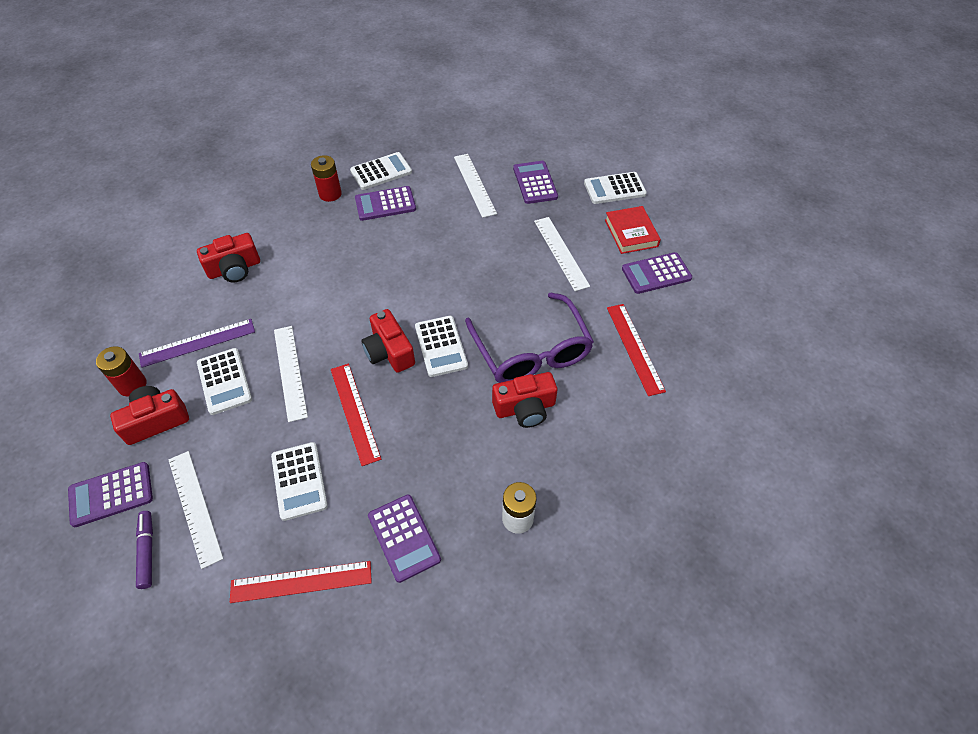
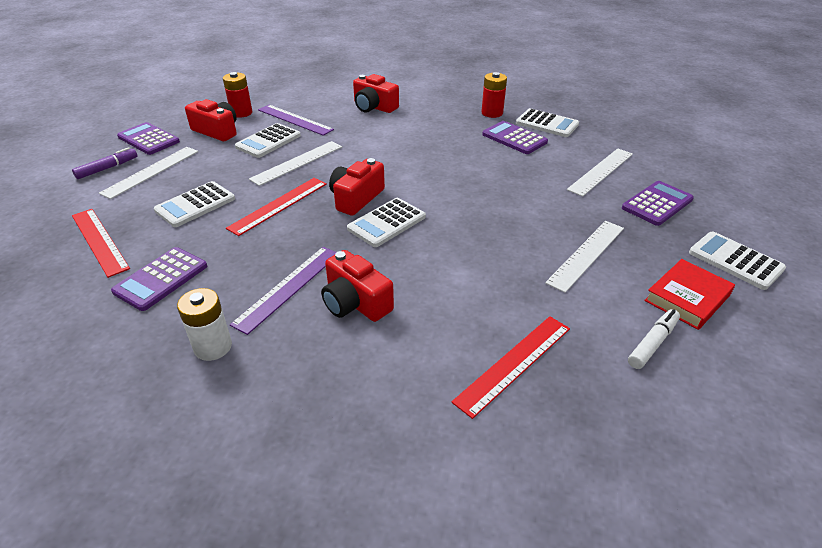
camera: 60 degrees right, 15 degrees down
(478, 445) = (288, 287): none -> purple ruler
(531, 351) = (432, 281): purple glasses -> none
(656, 274) = (652, 343): purple calculator -> white marker

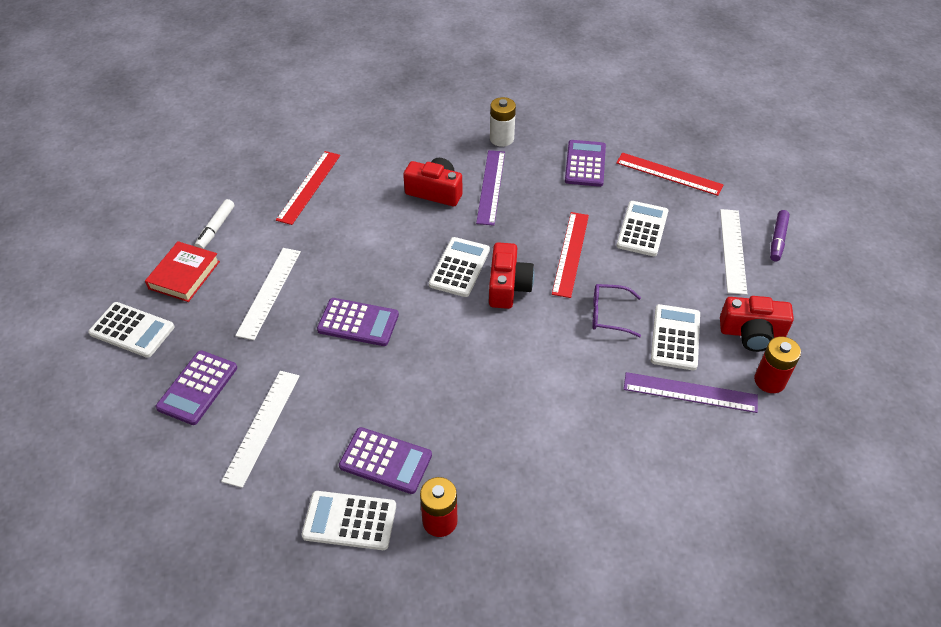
camera: 155 degrees right, 10 degrees up
(148, 139) = (802, 291): purple calculator -> purple calculator (358, 322)
(297, 162) = (608, 314): white ruler -> purple glasses
(374, 107) = (616, 467): red camera -> none

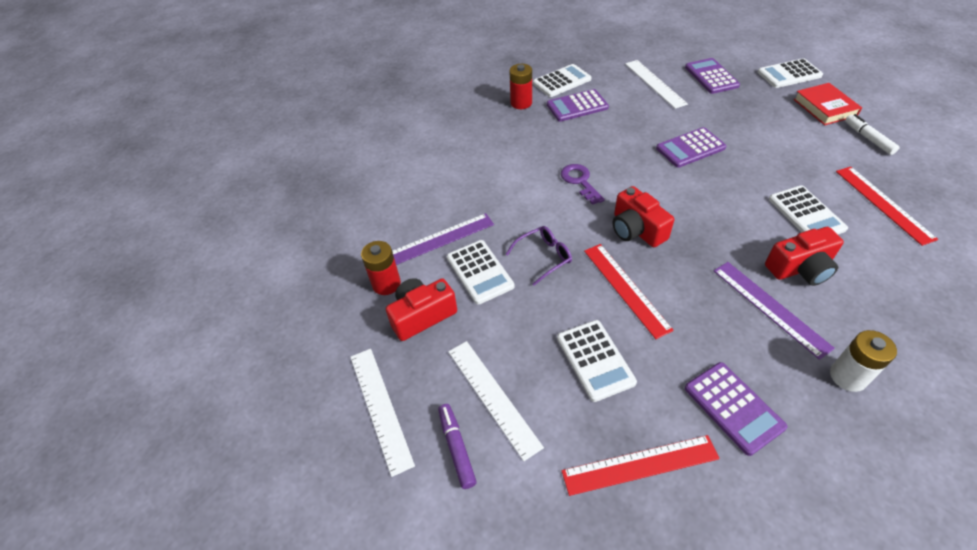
camera: 145 degrees right, 0 degrees up
(269, 292) = (765, 130): white ruler -> white ruler (380, 408)
(459, 267) = (687, 220): white calculator -> white calculator (806, 214)
(500, 361) = (580, 181): none -> purple key

